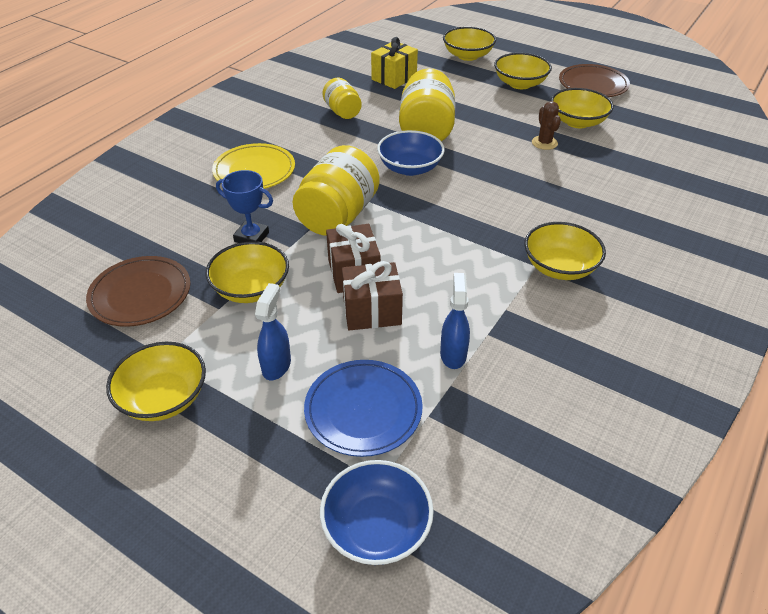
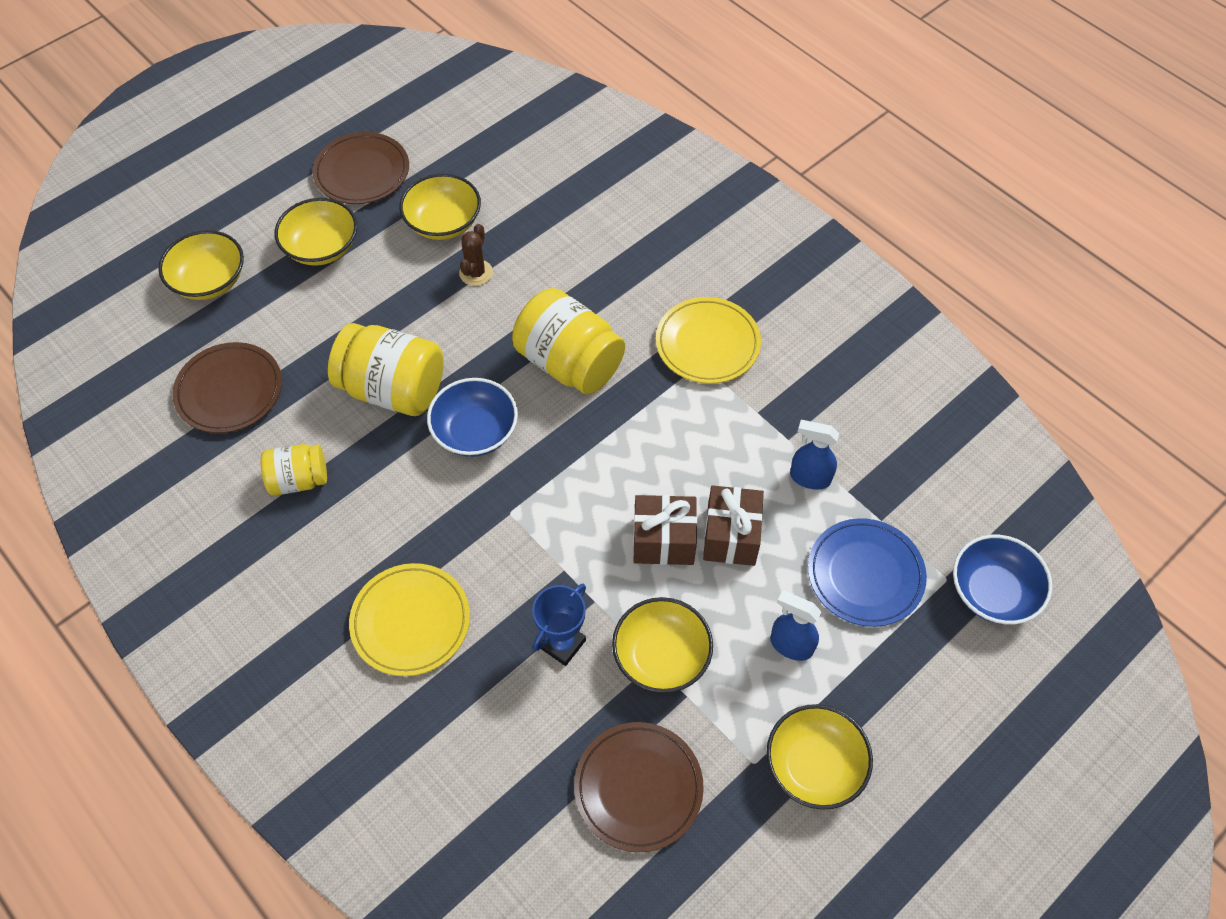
camera: 75 degrees left, 15 degrees up
(338, 216) = (550, 536): yellow jar -> yellow jar (569, 363)
(394, 78) = (229, 391): yellow gift -> brown plate
(544, 143) = (476, 273): brown cactus -> brown cactus turned 75 degrees counterclockwise
(559, 267) = (707, 343): yellow bowl -> yellow plate

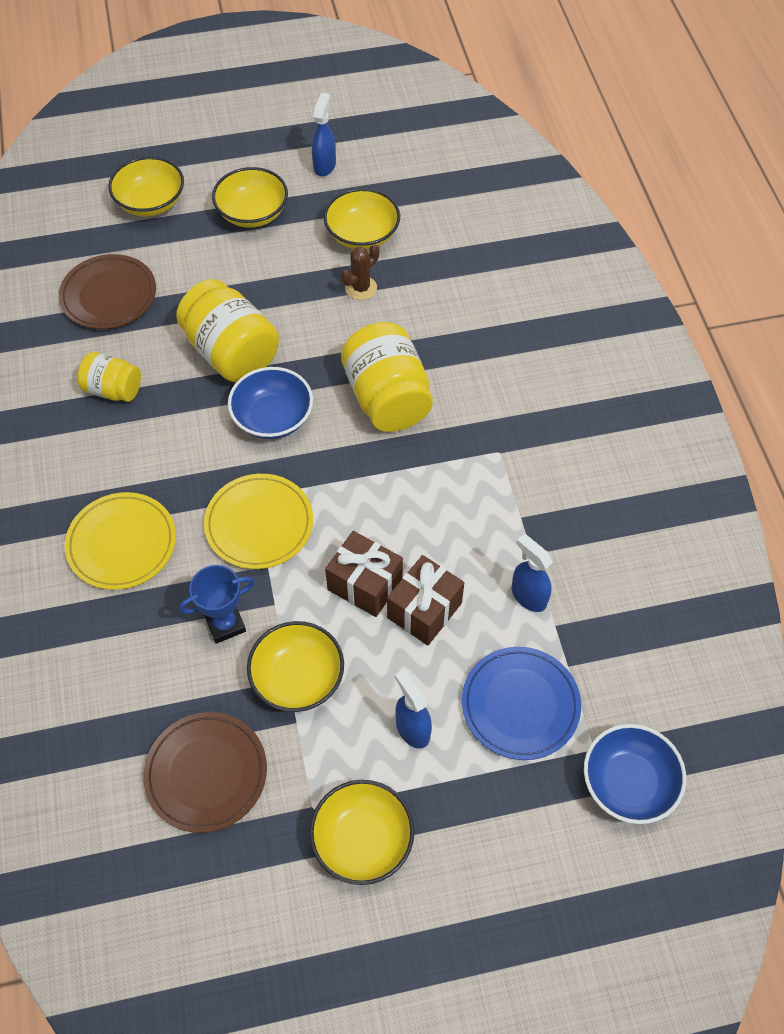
camera: 30 degrees right, 0 degrees up
(362, 172) = (324, 165): brown plate -> blue spray bottle
(707, 343) = (517, 437): yellow plate -> yellow plate (259, 524)

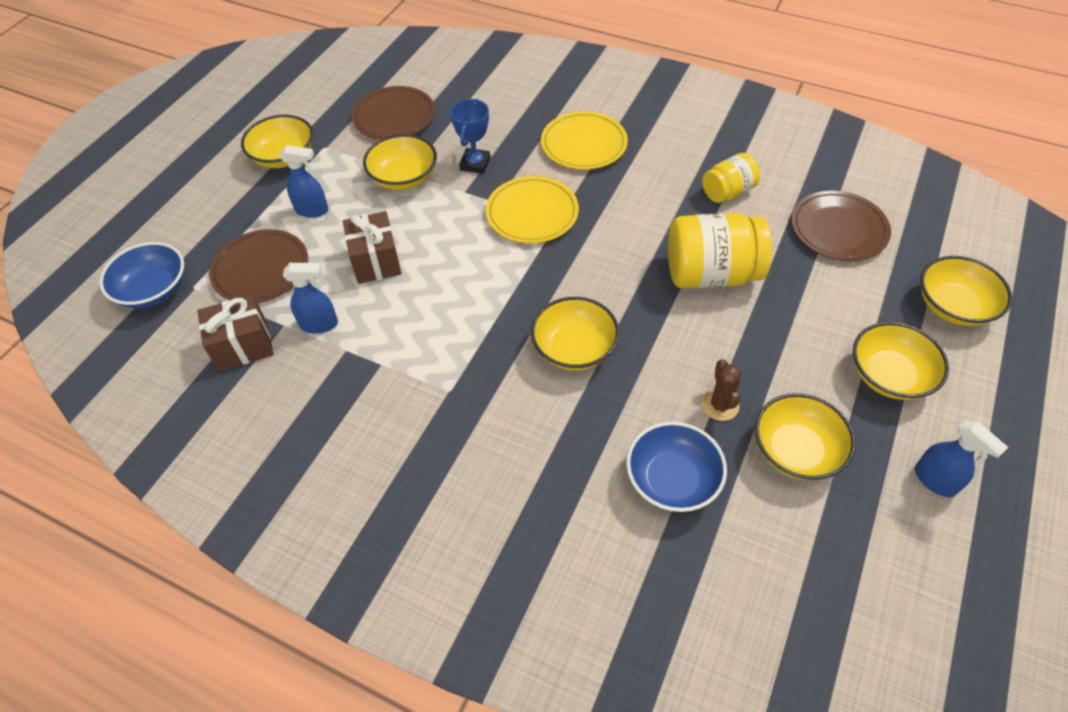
camera: 130 degrees right, 5 degrees down
(273, 417) = (620, 266): blue bowl -> blue bowl (672, 480)
(365, 584) = (428, 242): brown gift -> brown gift (243, 345)
(387, 398) = (574, 348): yellow jar -> yellow bowl
(520, 705) = (261, 269): blue plate -> brown plate

